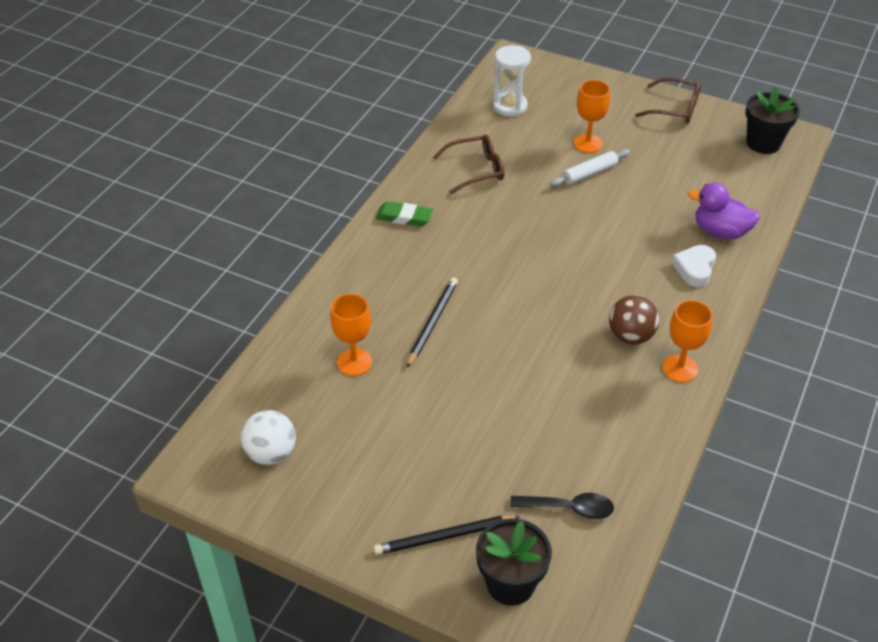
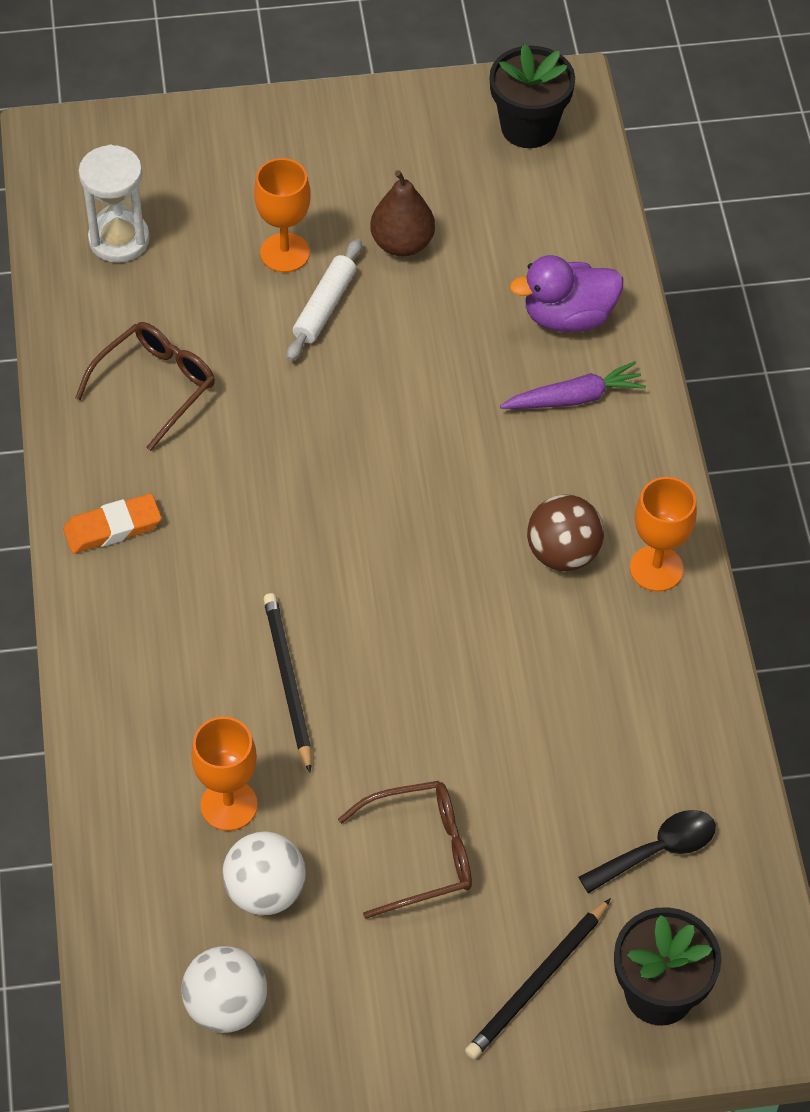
camera: 35 degrees left, 10 degrees up
(338, 411) = (265, 891): none -> white ball
(404, 217) = (112, 528): green eraser -> orange eraser
(653, 164) = (402, 243): none -> brown pear
(675, 109) = (366, 123): brown glasses -> brown glasses (420, 854)
(694, 269) = (574, 398): white heart -> purple carrot

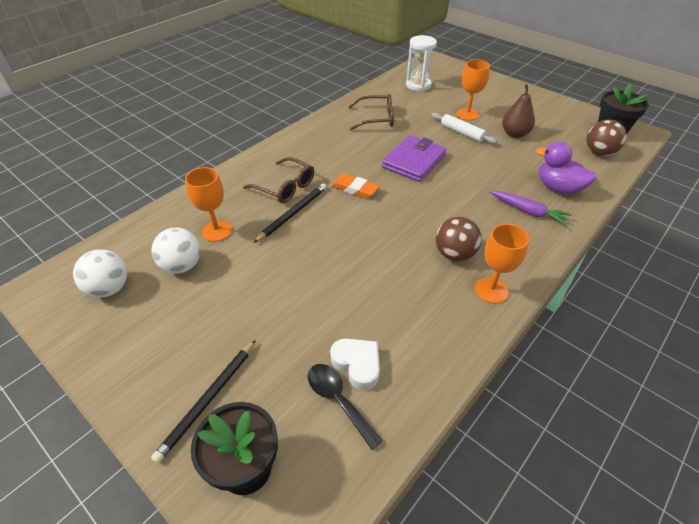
camera: 50 degrees right, 10 degrees down
(112, 528) = (309, 139): orange eraser -> orange eraser (355, 189)
(324, 307) = (462, 133): white rolling pin -> white rolling pin turned 60 degrees clockwise
(327, 433) = (414, 161): none -> purple wallet
(420, 854) = (247, 304): brown glasses -> brown glasses (285, 187)
(537, 982) = (208, 400): black pencil -> black pencil turned 60 degrees counterclockwise
(553, 190) = (599, 153): none -> brown ball
(628, 797) = (357, 364): none -> white heart
(657, 850) = (338, 400): black spoon -> black spoon turned 150 degrees counterclockwise

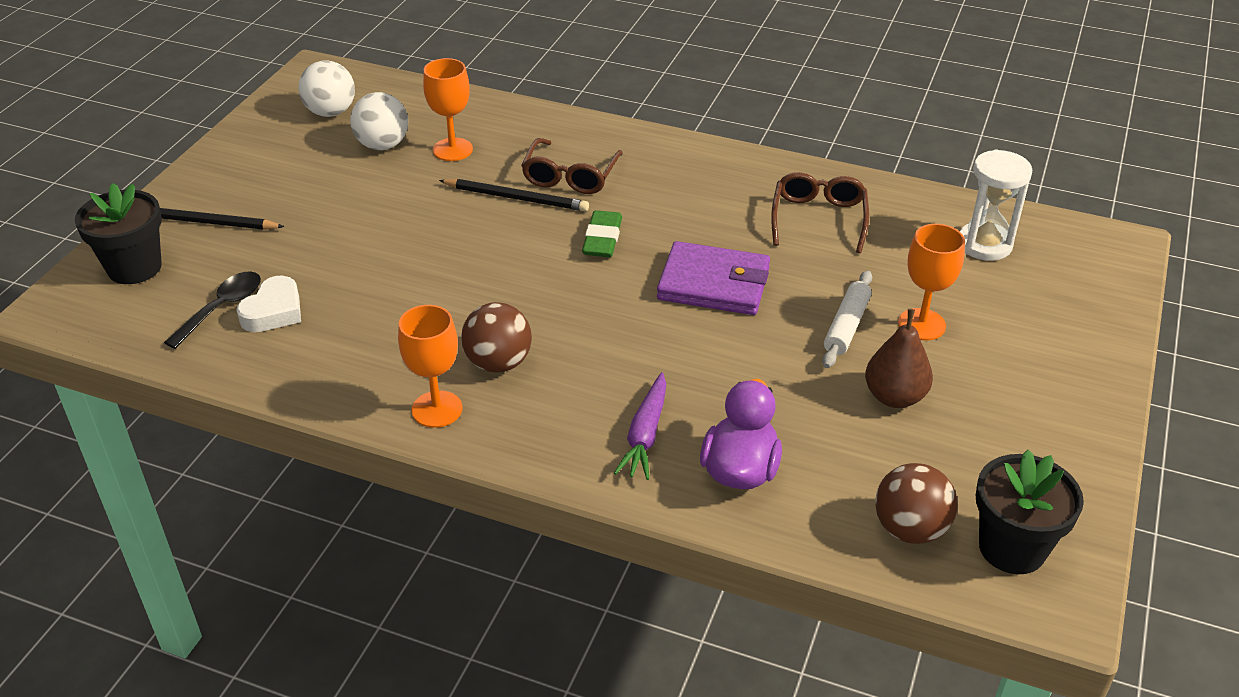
camera: 70 degrees right, 5 degrees down
(355, 189) = (602, 239): orange eraser -> green eraser
(376, 118) = (818, 219): brown glasses -> brown glasses turned 150 degrees counterclockwise

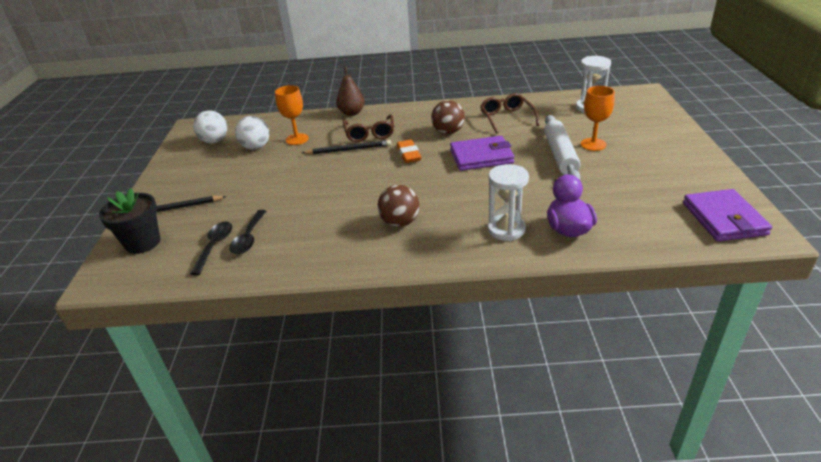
camera: 20 degrees left, 5 degrees down
(274, 311) = (249, 238): white heart -> black spoon
(437, 409) = (383, 254): orange goblet -> none
(602, 239) = (409, 154): green eraser -> orange eraser
(645, 435) = (506, 229): purple carrot -> white hourglass
(846, 326) = (560, 155): white rolling pin -> white rolling pin, size x1.56
(894, 397) = (609, 176): brown pear -> brown pear (352, 113)
(910, 529) = (671, 227): brown ball -> brown ball (448, 132)
(1012, 548) = (723, 219): black flower pot -> purple wallet

